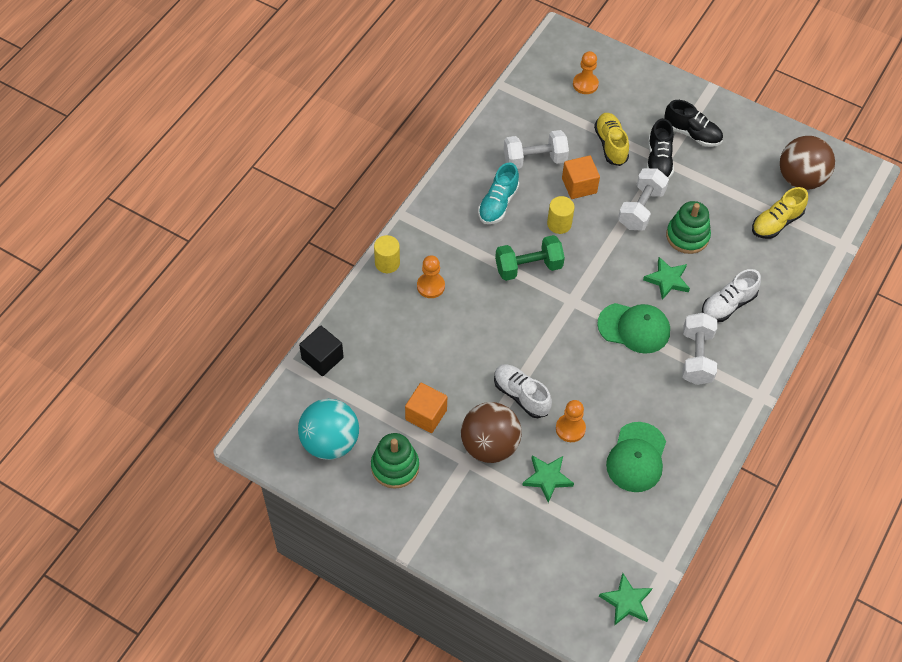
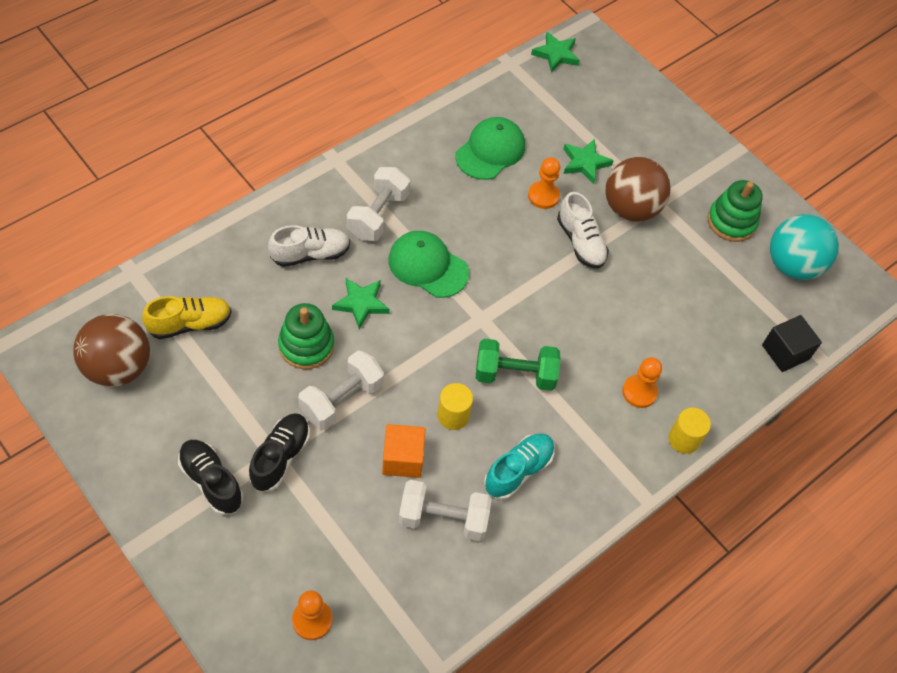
camera: 165 degrees left, 0 degrees up
(426, 415) = (686, 257): orange cube -> none
(610, 145) = (330, 504): yellow shoe -> none

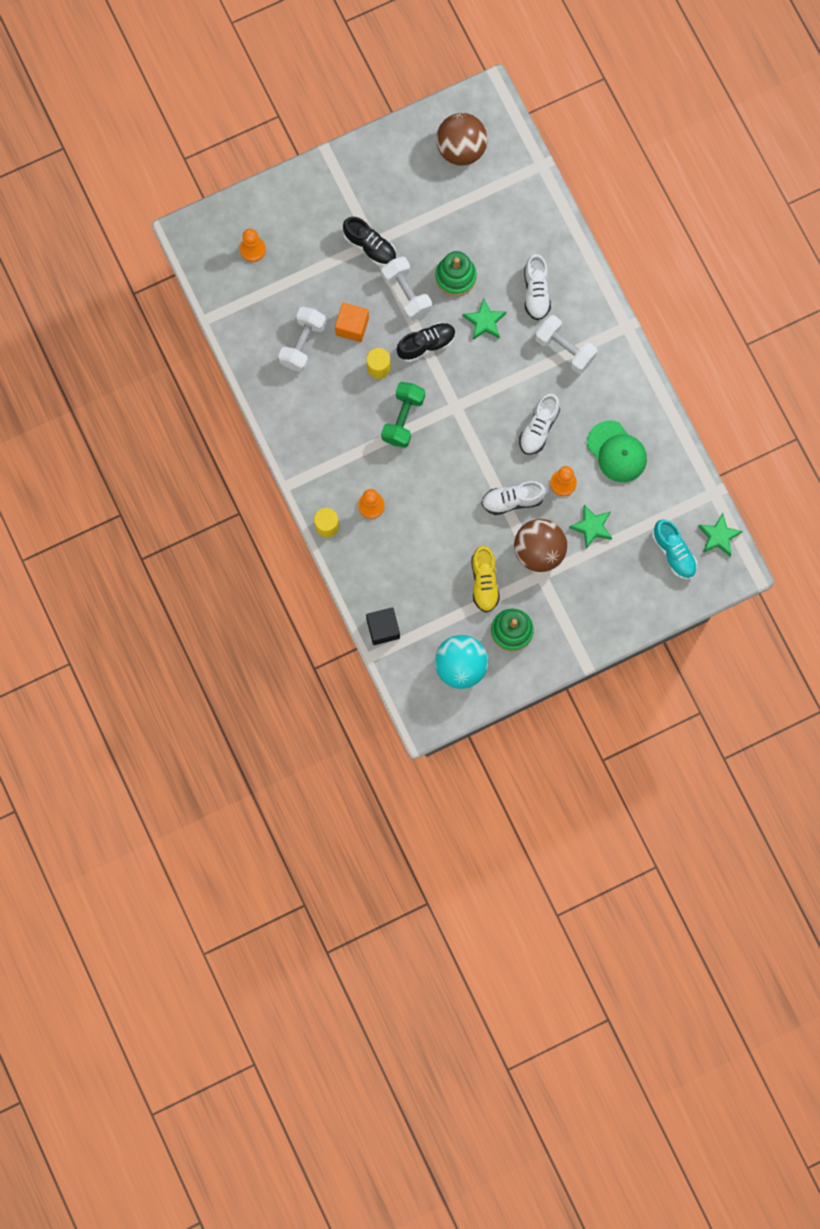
camera: 110 degrees right, 20 degrees up
(190, 324) = (488, 200): yellow shoe -> yellow shoe (484, 582)
(211, 481) = (361, 200): black shoe -> black shoe (426, 344)
(428, 266) = (510, 377): green cap -> none
(484, 228) = (539, 428): none -> white shoe
(518, 471) = (327, 402): turquoise shoe -> turquoise shoe (673, 552)

